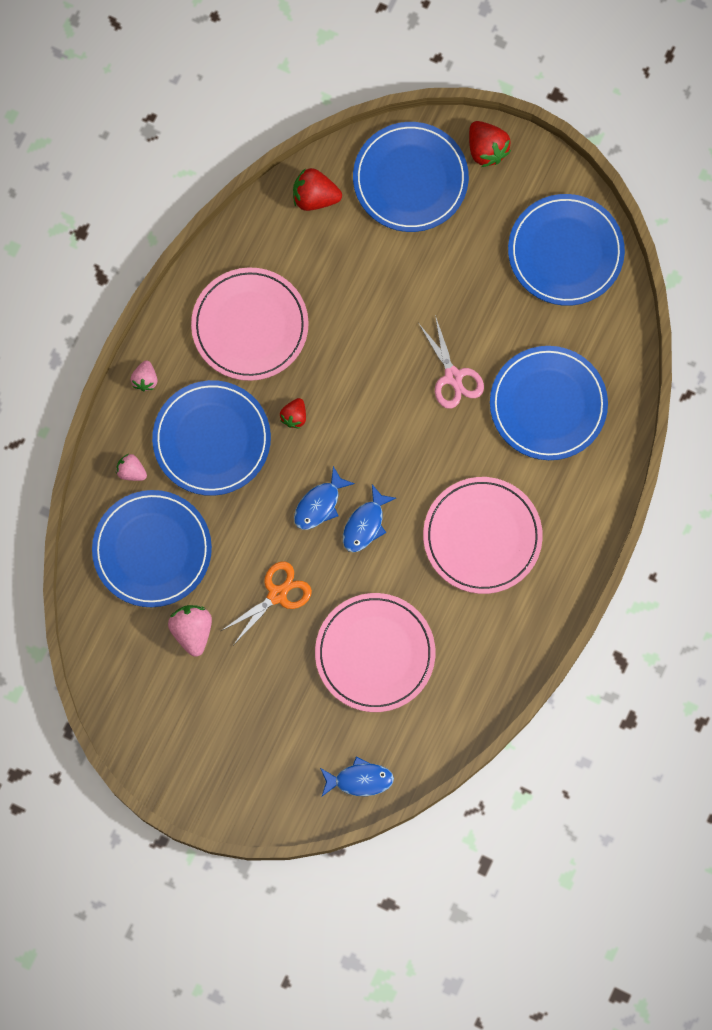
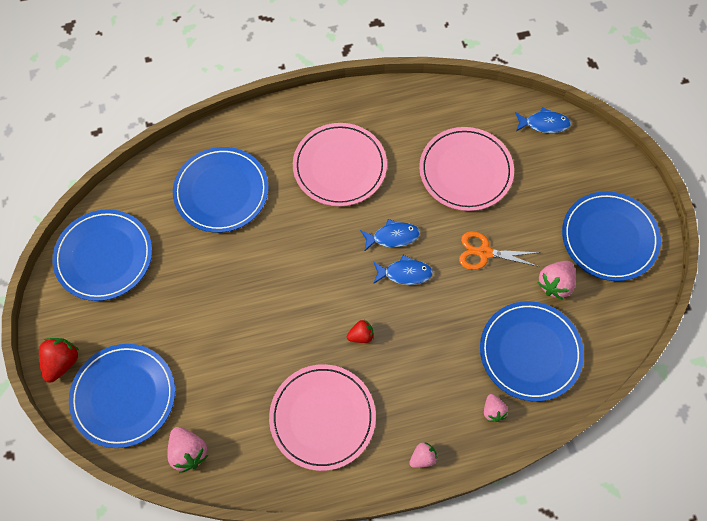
camera: 130 degrees left, 10 degrees down
(212, 439) = (423, 376): blue plate -> blue plate (609, 238)
(315, 197) = (188, 452): red strawberry -> pink strawberry
(360, 780) = (544, 124): blue fish -> blue fish turned 135 degrees clockwise
(453, 376) = (249, 259): pink scissors -> none

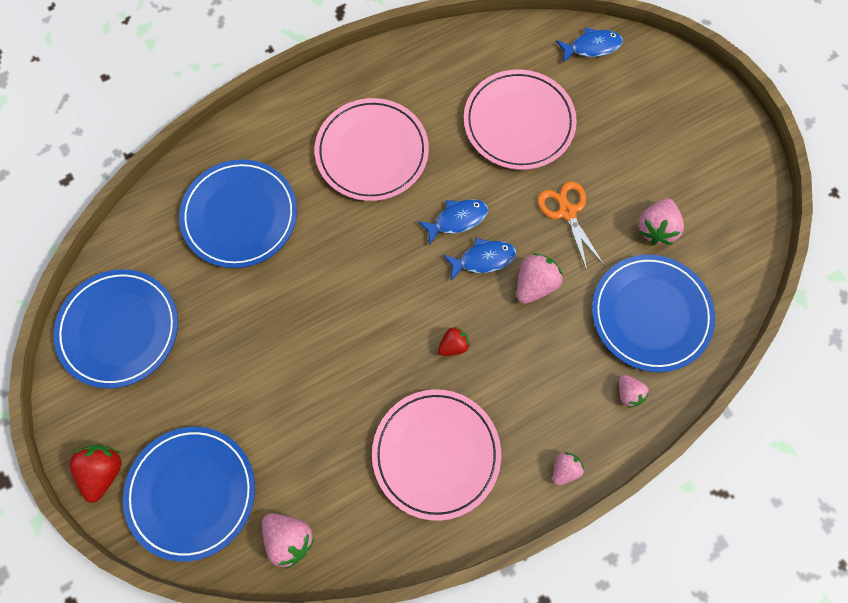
camera: 15 degrees left, 5 degrees up
(441, 304) = (535, 284): none -> pink strawberry
(484, 252) = (567, 212): orange scissors -> orange scissors turned 75 degrees clockwise
(609, 238) = (701, 160): blue plate -> none

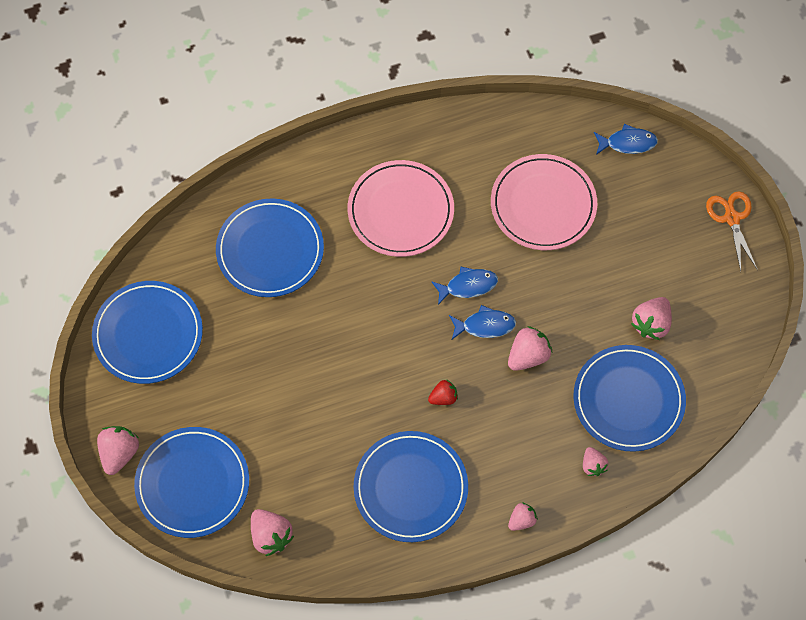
camera: 10 degrees right, 5 degrees down
(103, 472) = (119, 453): red strawberry -> pink strawberry
(436, 454) = (410, 488): pink plate -> blue plate
(567, 212) = (571, 295): orange scissors -> orange scissors (732, 218)

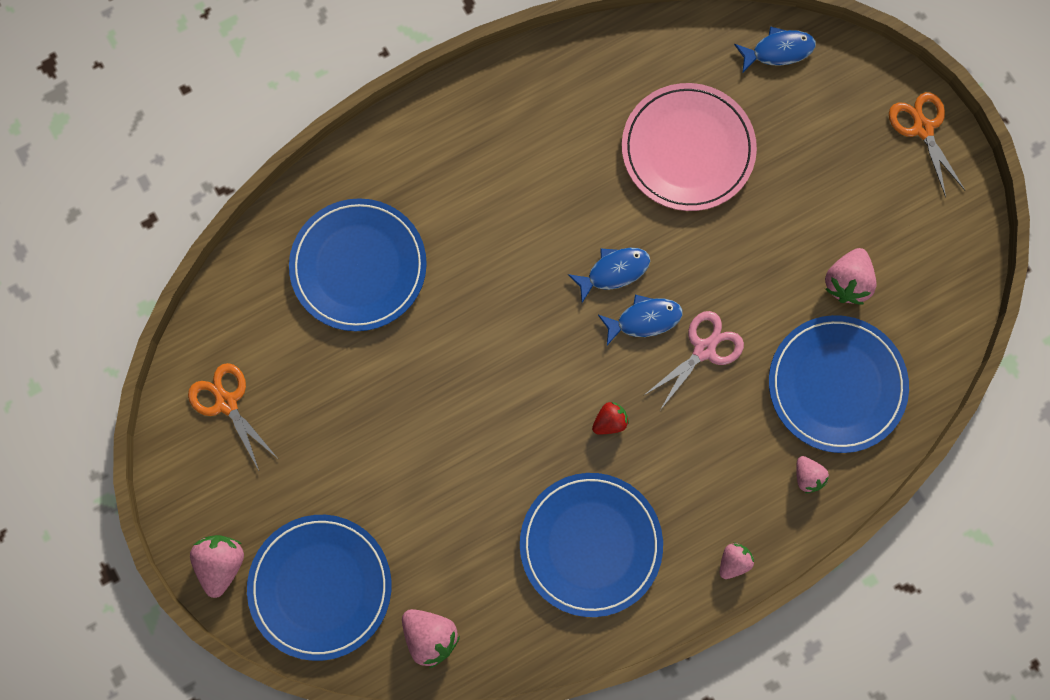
camera: 10 degrees left, 10 degrees up
(148, 334) = (226, 403): blue plate -> orange scissors
(400, 211) = (512, 187): pink plate -> none
(528, 356) = (704, 350): pink strawberry -> pink scissors

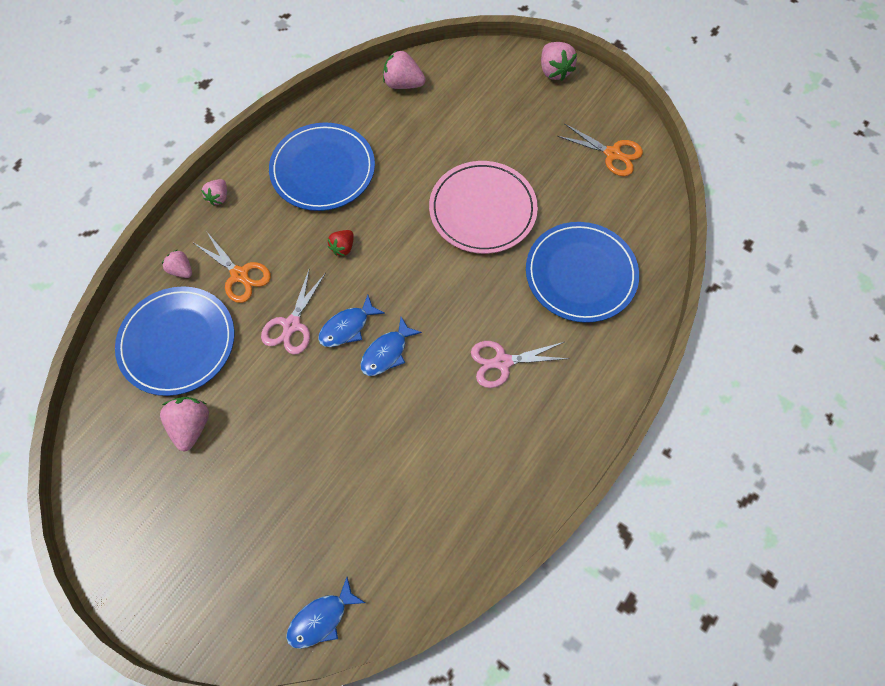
camera: 155 degrees right, 10 degrees down
(320, 587) = (486, 82): blue plate -> none
(497, 207) = (502, 362): none -> pink scissors
(688, 149) = (368, 481): pink plate -> pink plate (482, 210)
(922, 128) = (158, 601): orange scissors -> orange scissors (239, 275)

